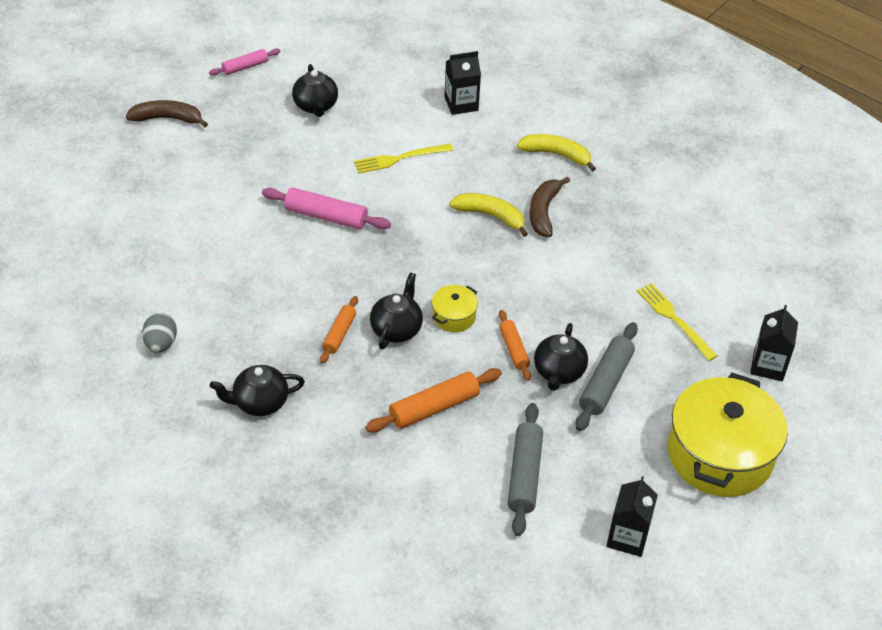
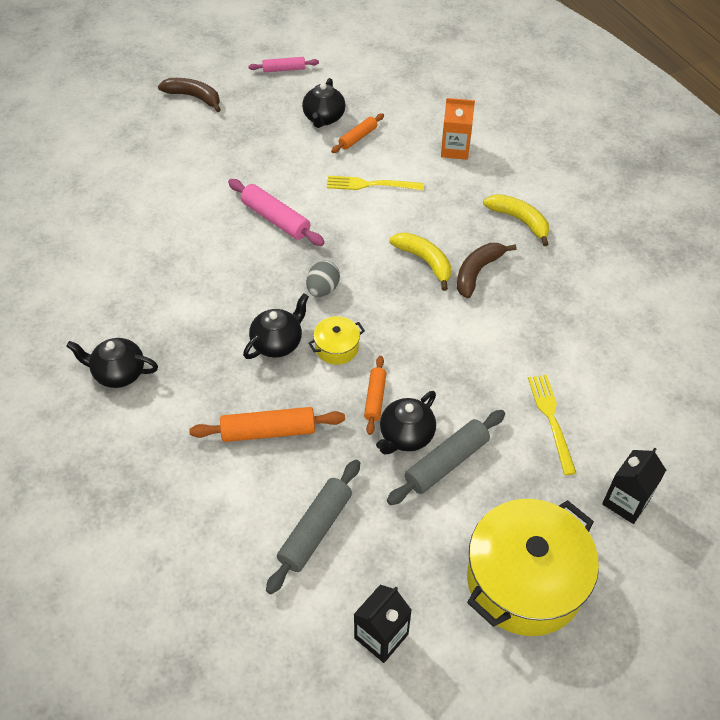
camera: 25 degrees right, 5 degrees up
(161, 344) = (70, 292): grey egg -> grey egg (323, 289)
(339, 334) = (224, 331): orange rolling pin -> orange rolling pin (358, 138)
(461, 104) = (455, 149): black carton -> orange carton

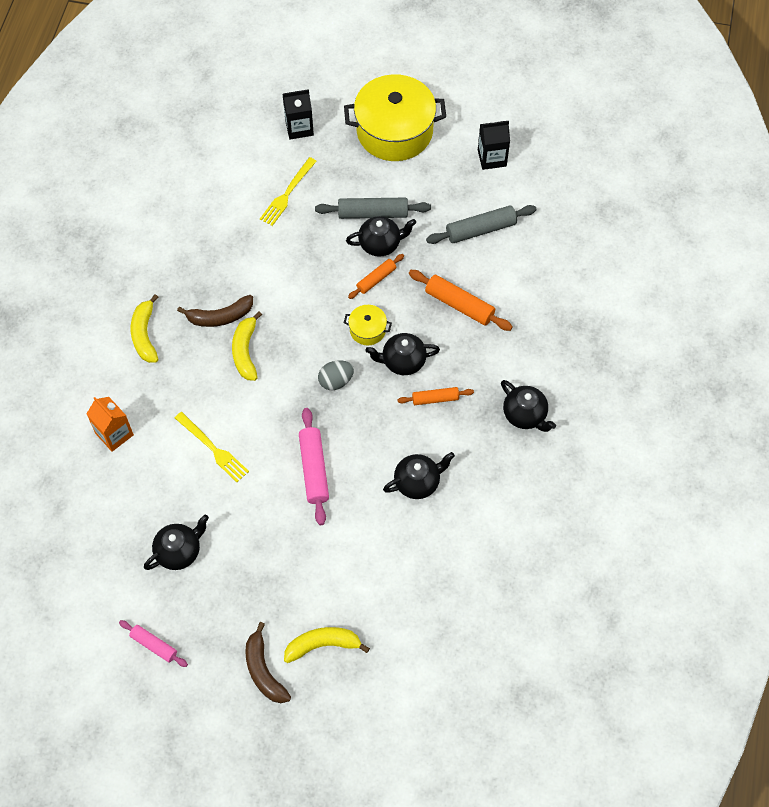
camera: 140 degrees left, 10 degrees up
(164, 130) = (323, 645): none -> yellow banana
(178, 262) = (418, 482): none -> black teapot
(358, 138) = (174, 506): orange rolling pin -> orange rolling pin (435, 398)

